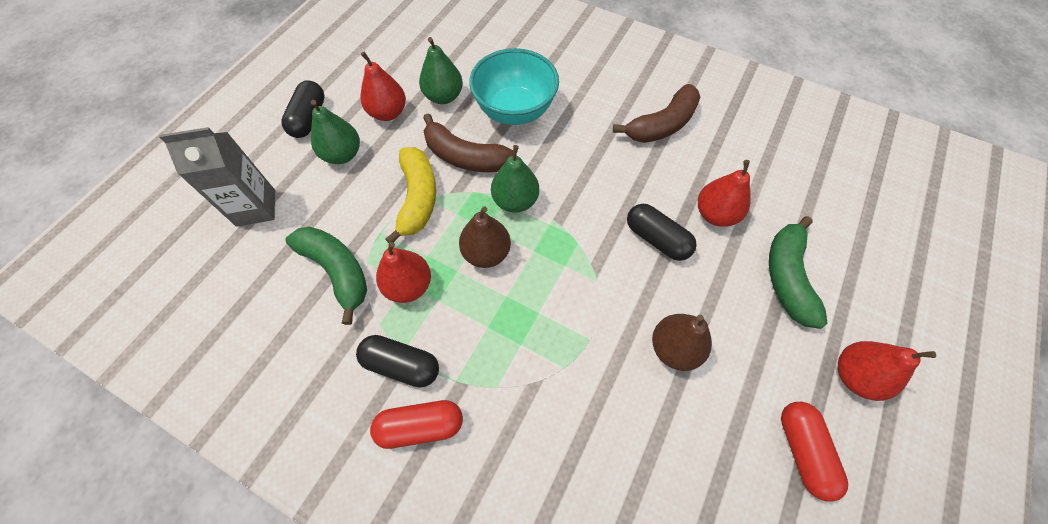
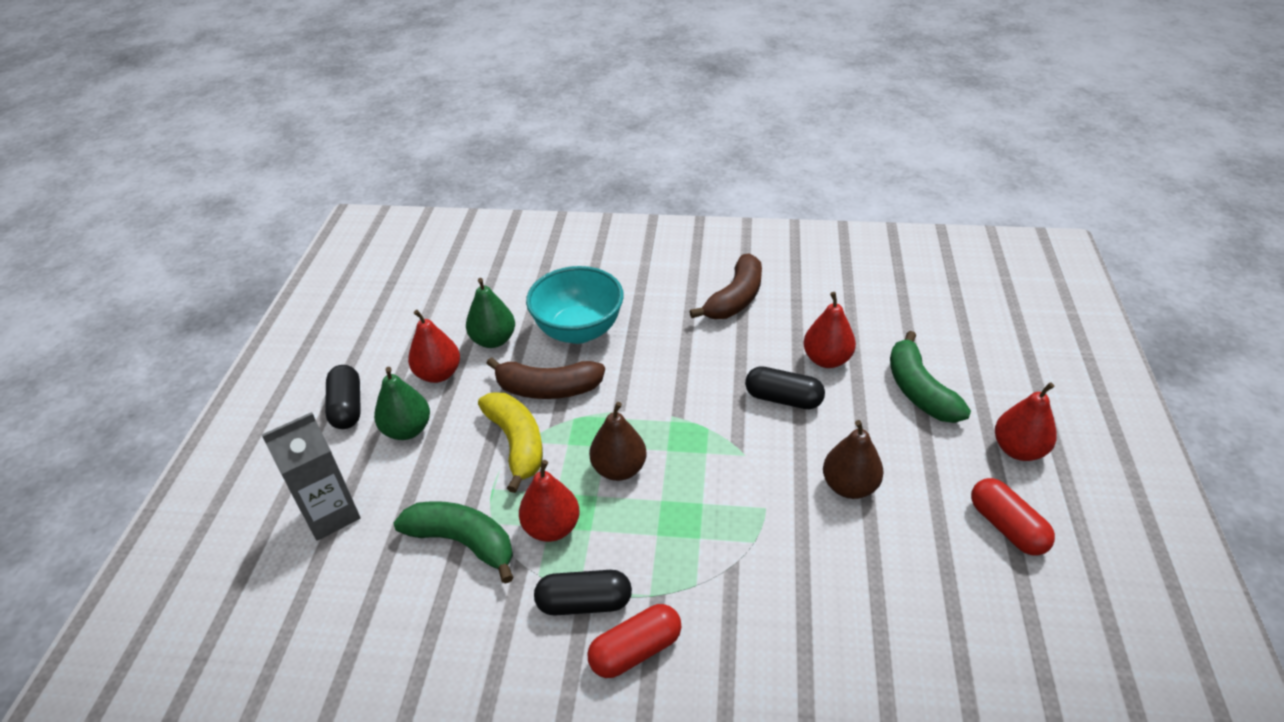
camera: 20 degrees left, 20 degrees down
(515, 201) = (624, 412): green pear -> none

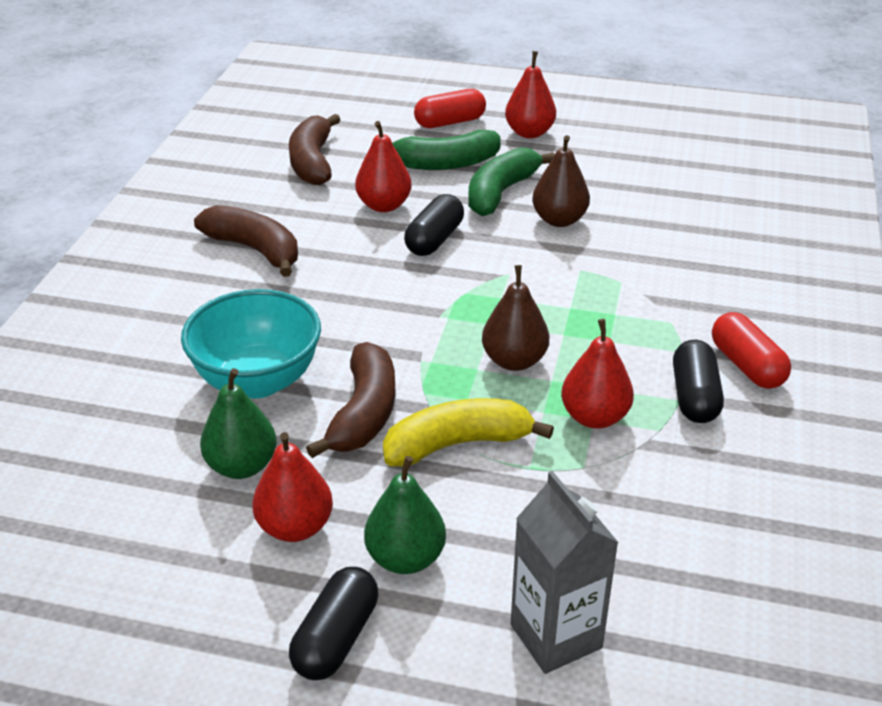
camera: 85 degrees left, 5 degrees down
(347, 407) = (336, 638): black capsule -> black capsule turned 60 degrees counterclockwise
(463, 542) = (611, 493): green banana -> green banana (500, 192)
(879, 305) = (312, 162): none -> brown banana
(1006, 527) = (612, 155): red capsule -> red capsule (450, 122)

